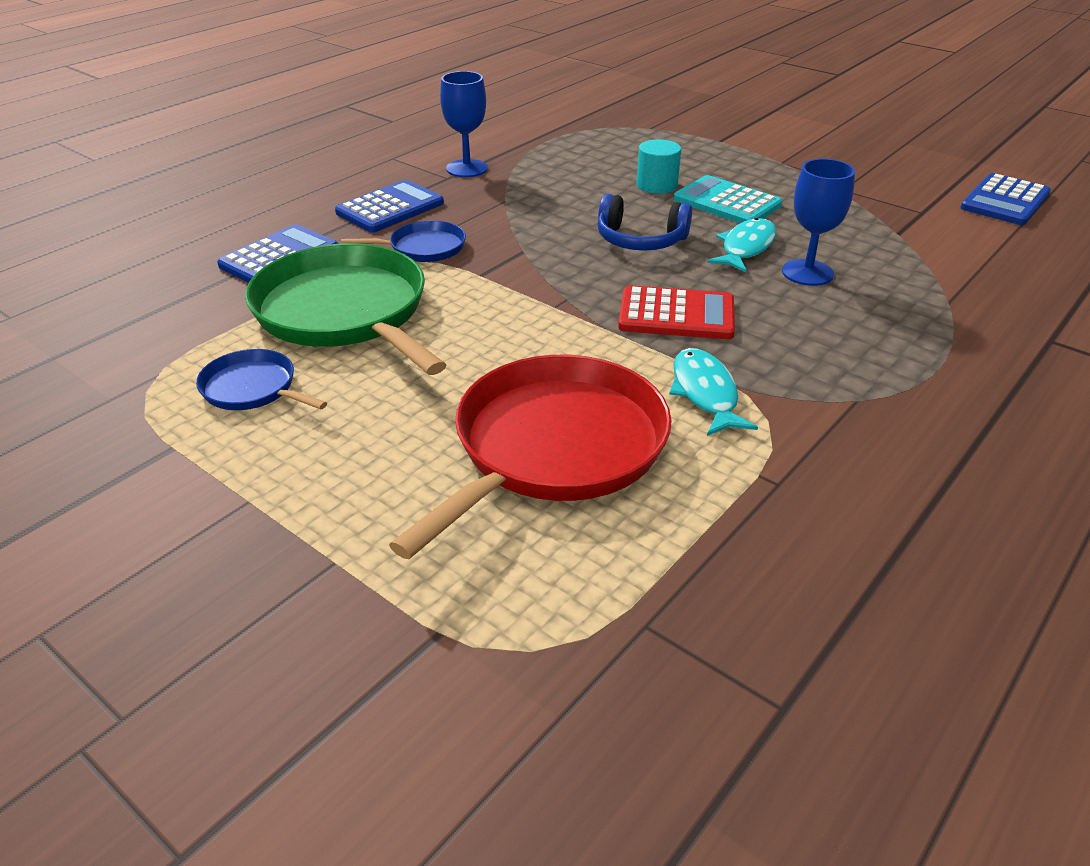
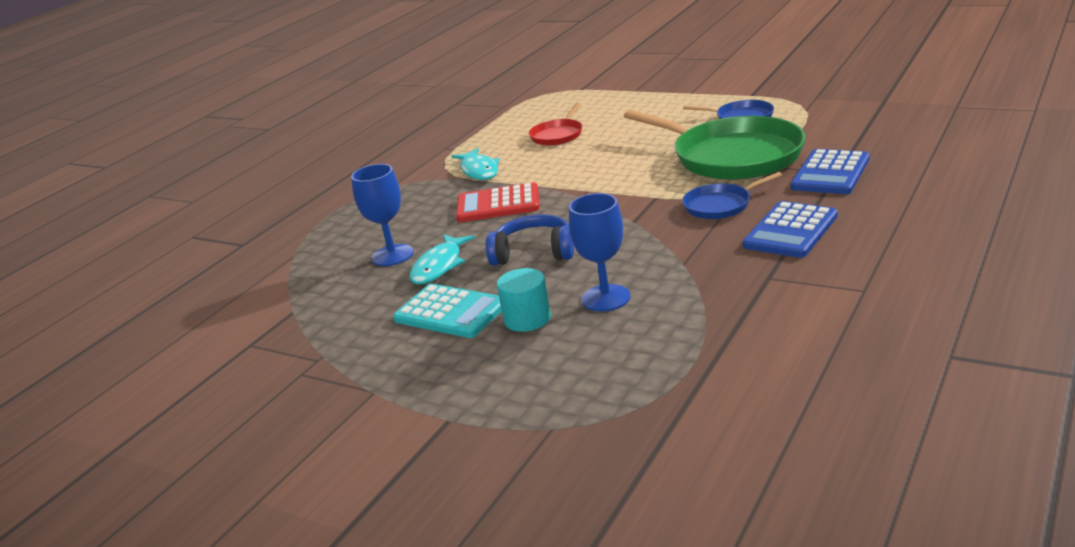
camera: 175 degrees right, 10 degrees down
(467, 168) = (758, 294): blue goblet -> blue goblet (606, 298)
(554, 448) = (558, 135): red pan -> red pan, size x0.48
(1005, 201) = (147, 381): blue calculator -> none

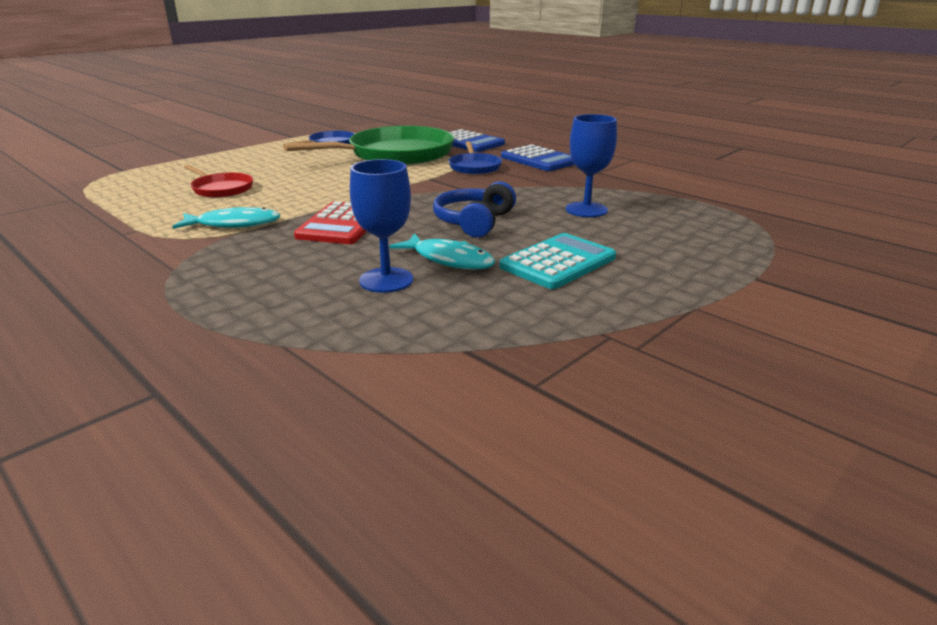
camera: 80 degrees left, 0 degrees up
(527, 319) = (598, 236): turquoise cylinder -> none

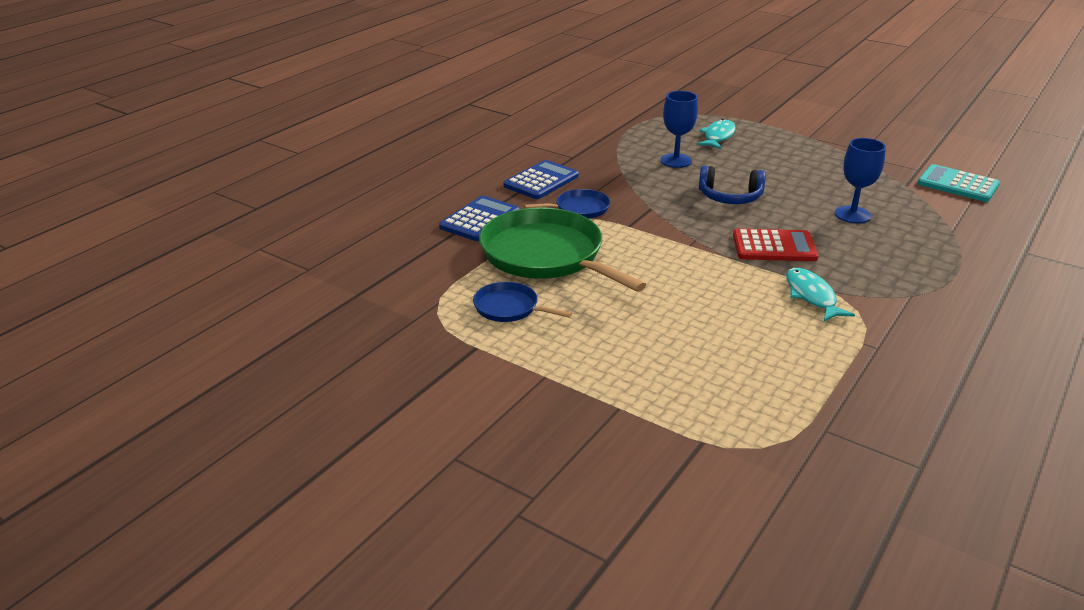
camera: 100 degrees left, 5 degrees up
(221, 189) = (727, 334): red pan -> none
(449, 260) = (805, 199): turquoise fish -> turquoise fish (718, 136)
(558, 262) = (780, 168): turquoise calculator -> turquoise calculator (957, 184)

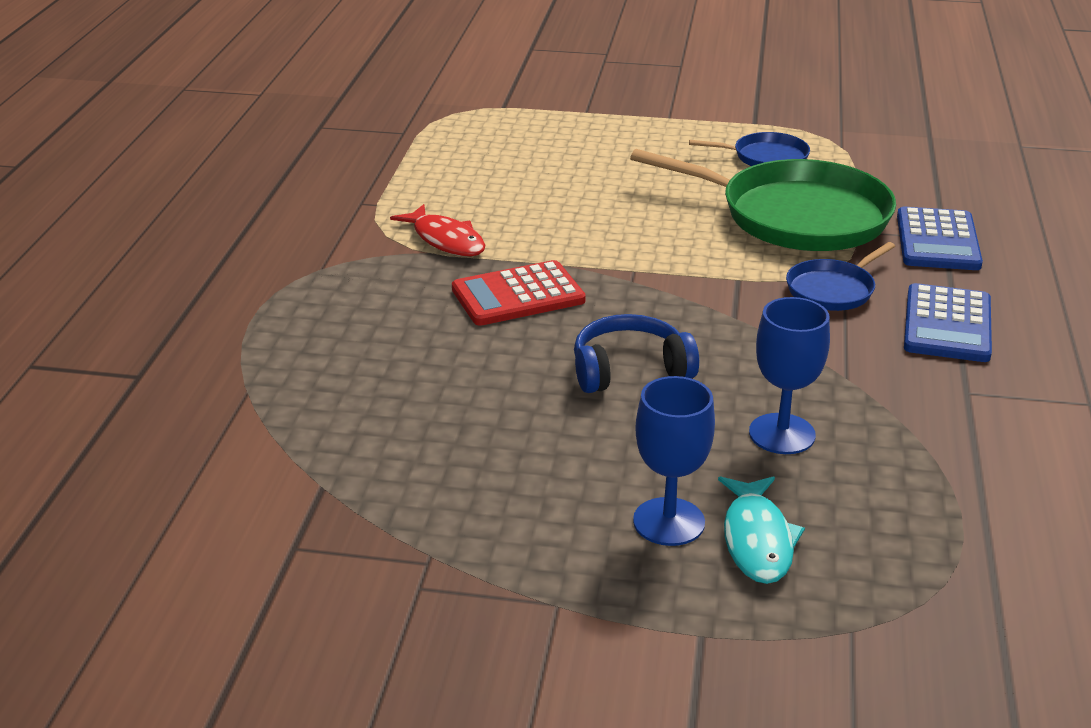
camera: 155 degrees right, 0 degrees up
(811, 296) = (446, 240): turquoise fish -> red fish
(852, 215) = (415, 383): blue goblet -> blue goblet (669, 522)
(957, 184) = (214, 518): turquoise calculator -> none

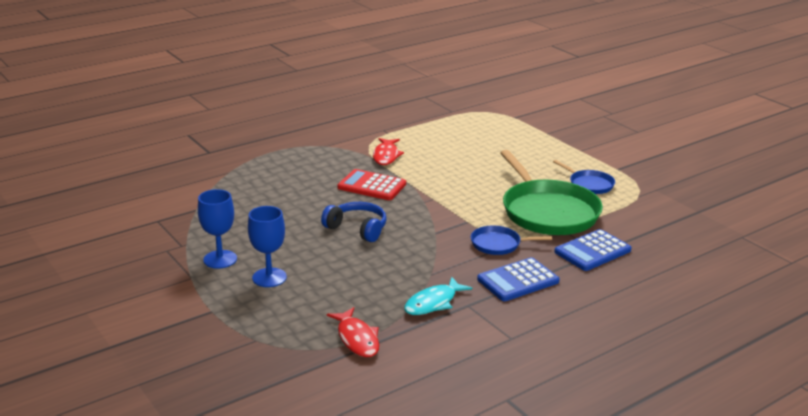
camera: 45 degrees right, 5 degrees down
(757, 540) = (284, 299): turquoise fish -> turquoise fish (433, 303)
(782, 434) = (364, 276): blue goblet -> blue goblet (220, 259)
(957, 529) = (357, 339): none -> red fish

